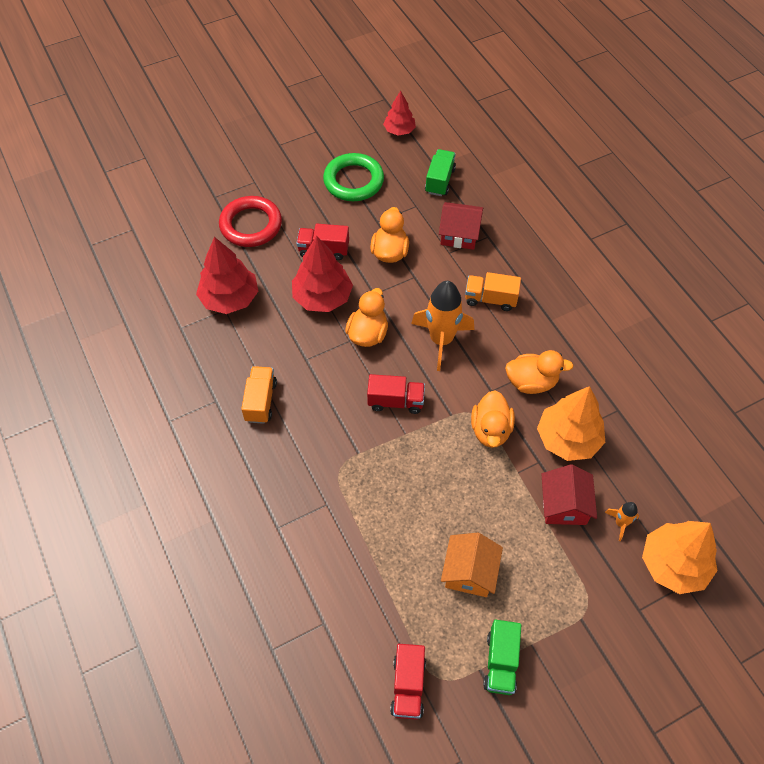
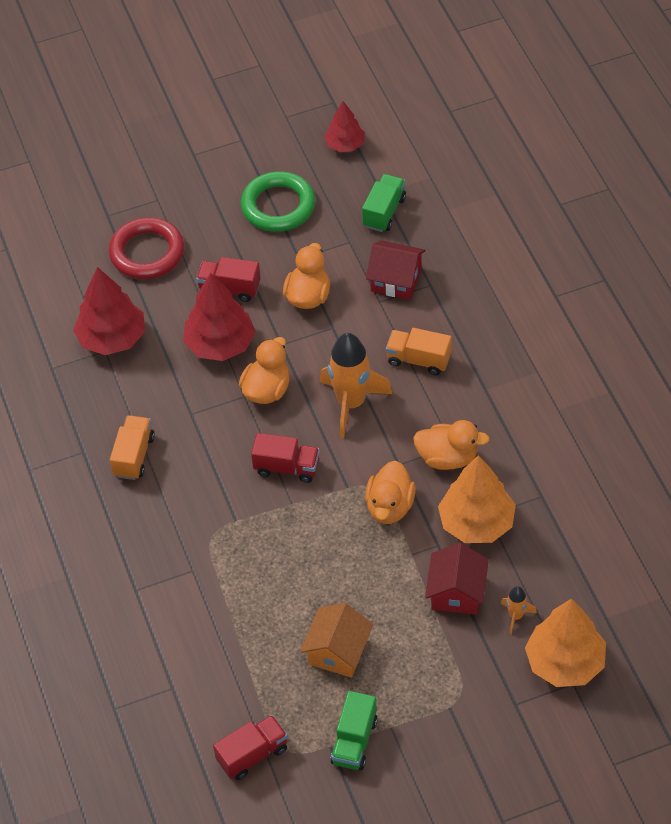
camera: 10 degrees right, 5 degrees down
(408, 686) = (252, 755): red truck -> red truck turned 135 degrees counterclockwise

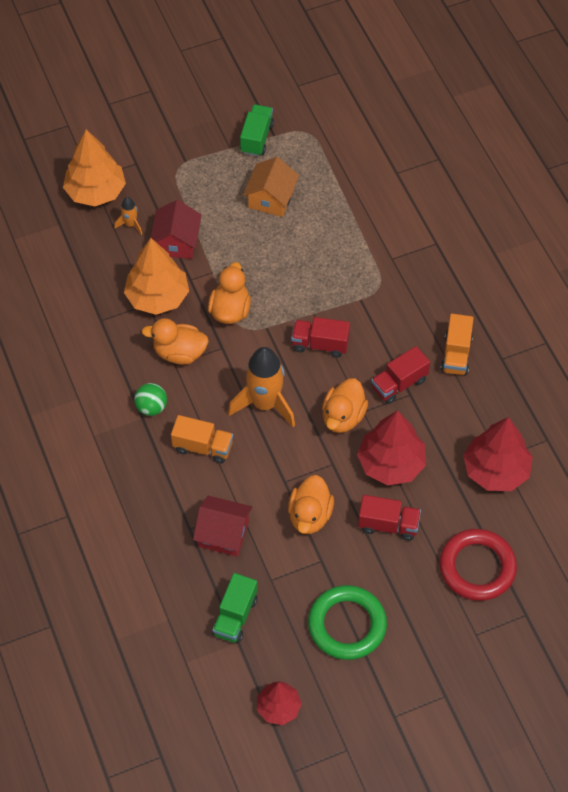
camera: 175 degrees right, 5 degrees up
(252, 755) = (331, 129): red truck -> red truck (399, 384)
(476, 400) = (151, 407): none -> green ball

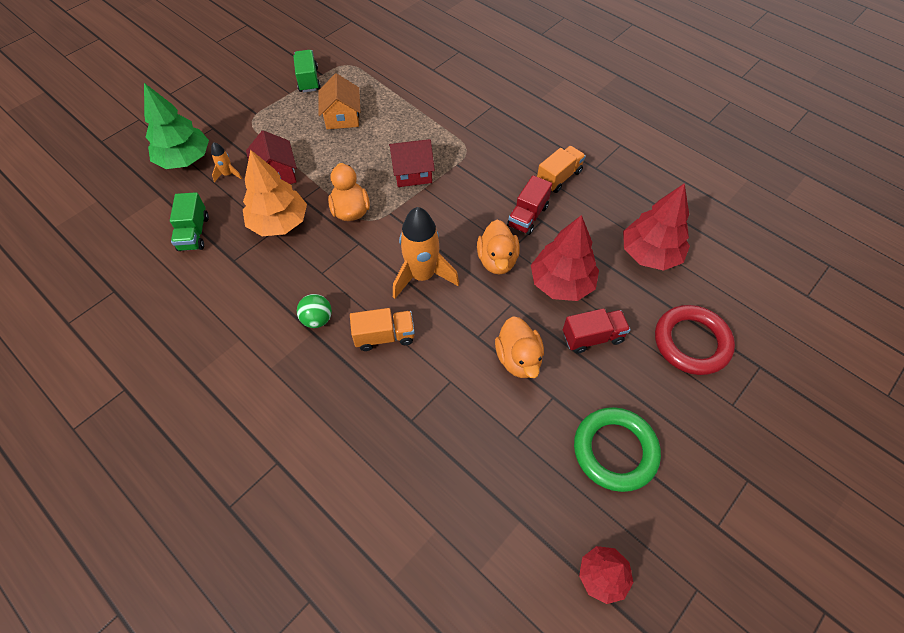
camera: 25 degrees left, 0 degrees up
(96, 192) = (185, 159): orange tree -> green tree
(179, 353) = (321, 262): orange duck -> none
(223, 534) = (447, 412): red house -> red house (412, 172)
(235, 616) = (503, 493): green truck -> green truck (194, 233)
(320, 344) = (443, 210): red truck -> none
(456, 354) = (558, 177): orange truck -> orange truck turned 120 degrees counterclockwise

